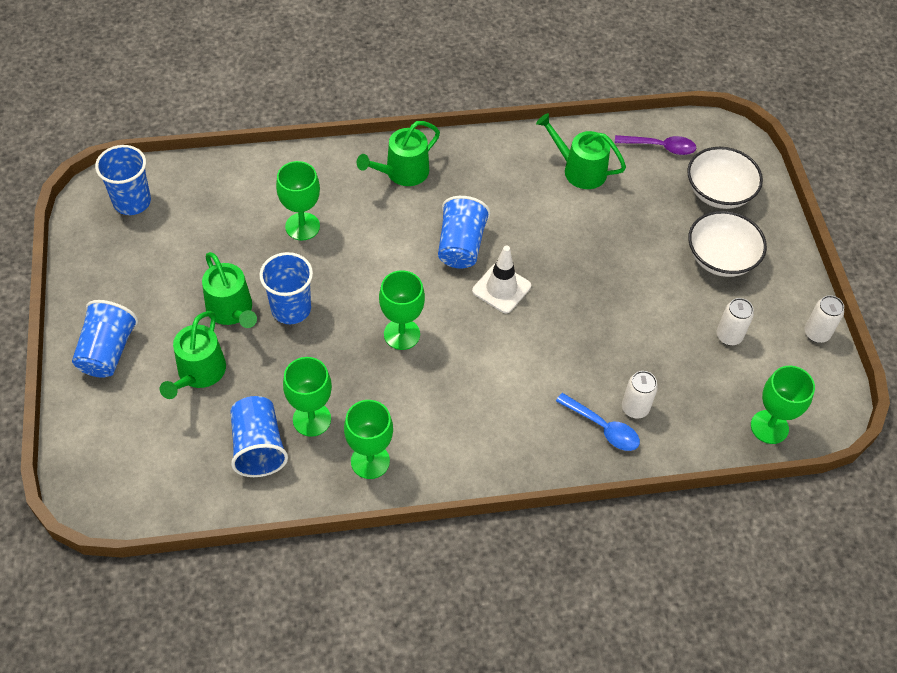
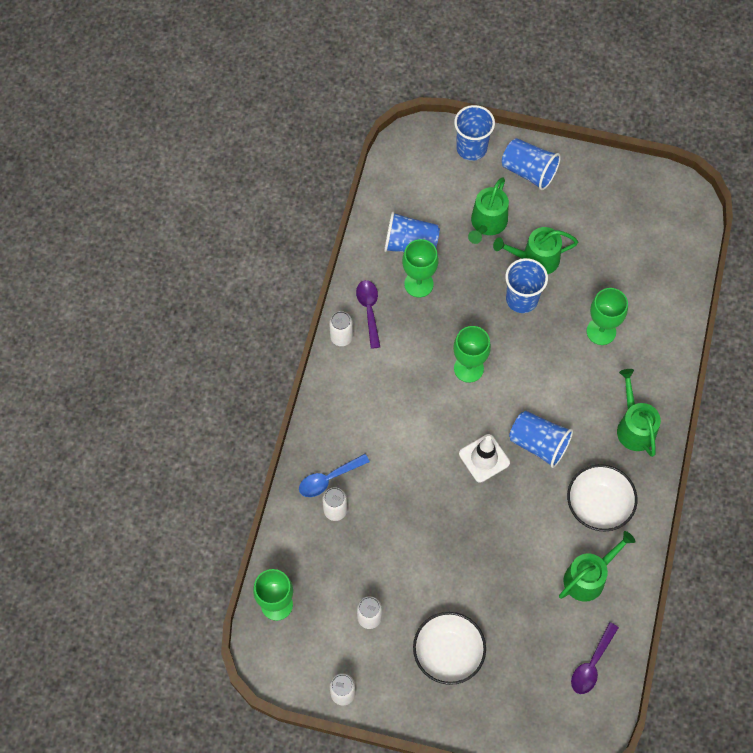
camera: 115 degrees right, 10 degrees up
(132, 202) = (669, 218): blue cup -> blue cup (471, 148)
(199, 373) = (487, 223): green watering can -> green watering can turned 105 degrees counterclockwise
(370, 461) = (369, 310): green goblet -> purple spoon
(419, 479) = (341, 337): none -> white can
(718, 192) = (520, 691): white bowl -> white bowl (598, 505)

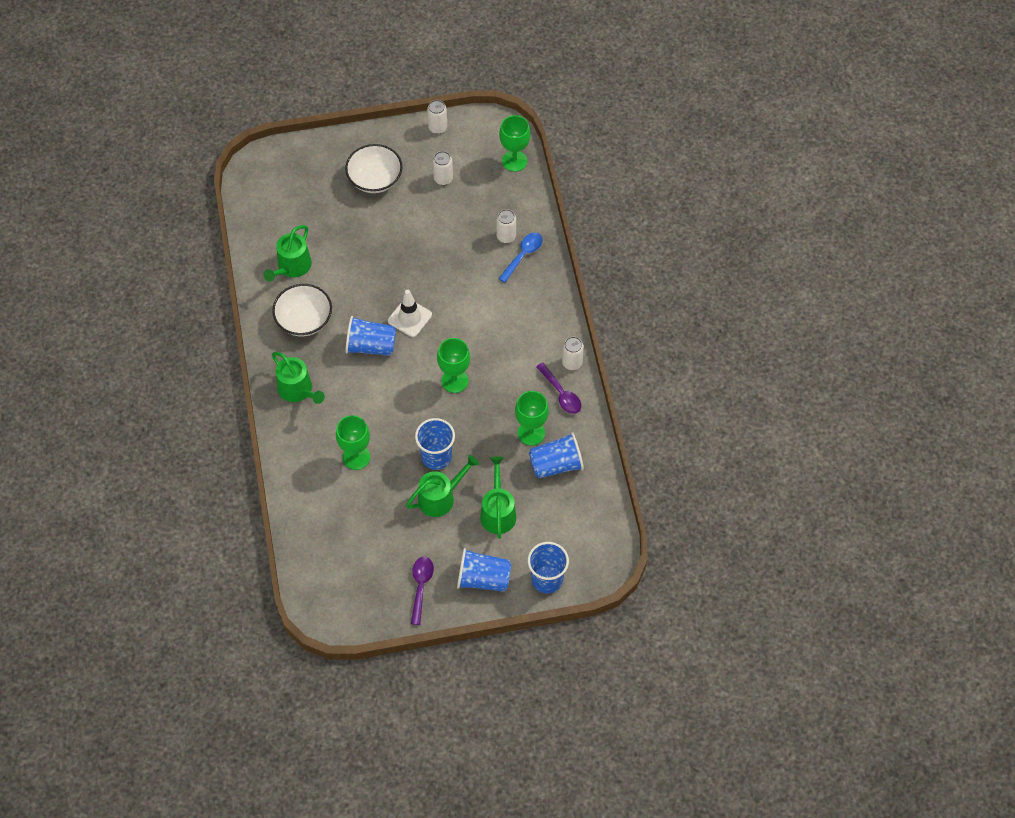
camera: 155 degrees right, 5 degrees down
(592, 664) = (267, 212): purple spoon -> purple spoon (421, 587)

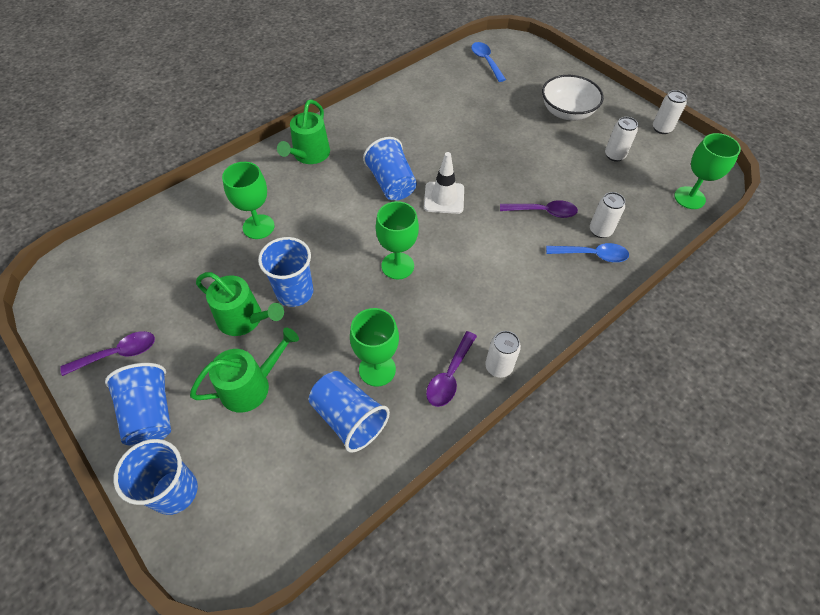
camera: 60 degrees right, 5 degrees down
(269, 199) = (486, 61): none -> blue spoon
(292, 267) = (433, 100): green watering can -> none
(304, 320) = (385, 129): white bowl -> none
(466, 261) = (543, 212): none -> purple spoon

